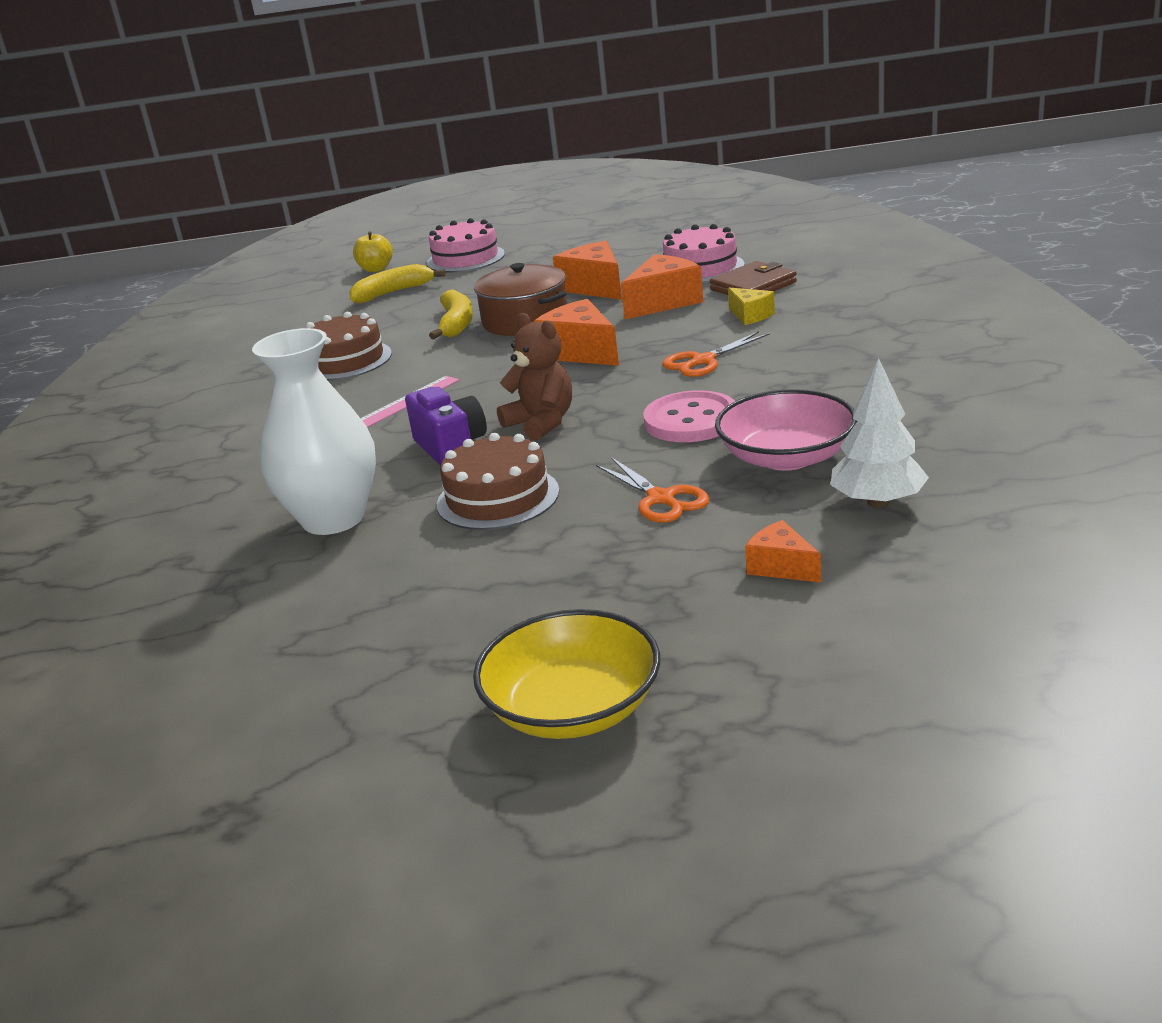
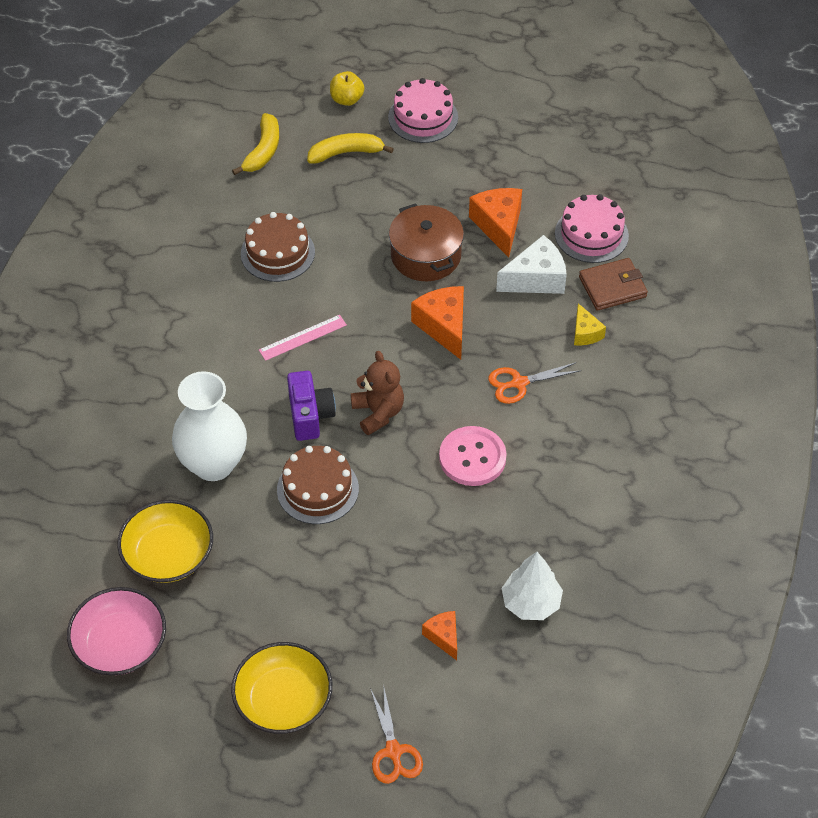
camera: 15 degrees right, 25 degrees up
(298, 615) = (168, 554): none -> yellow bowl
(456, 324) = (375, 234): yellow banana -> yellow banana (263, 151)
(661, 499) = (411, 538): orange scissors -> orange scissors (393, 751)
(663, 302) = (536, 279): orange cheese -> white cheese
(786, 457) = (507, 530): pink bowl -> pink bowl (120, 644)

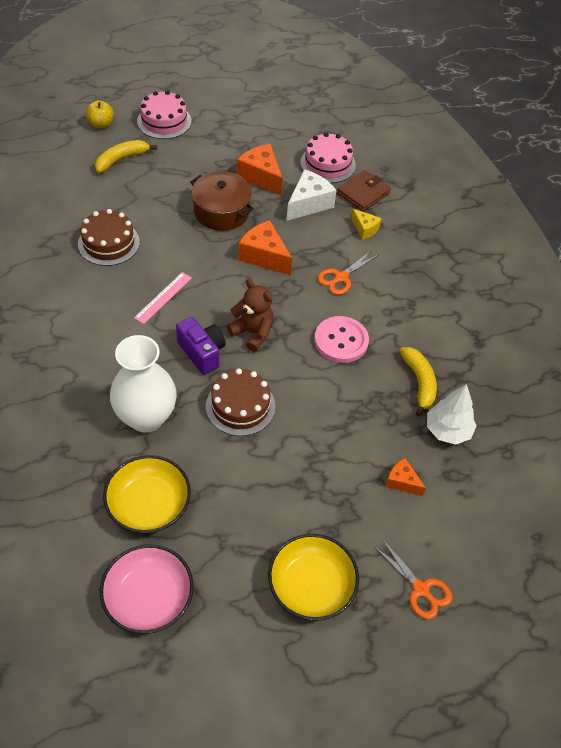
camera: 30 degrees left, 0 degrees up
(263, 151) = (56, 175): yellow banana -> yellow banana (419, 382)

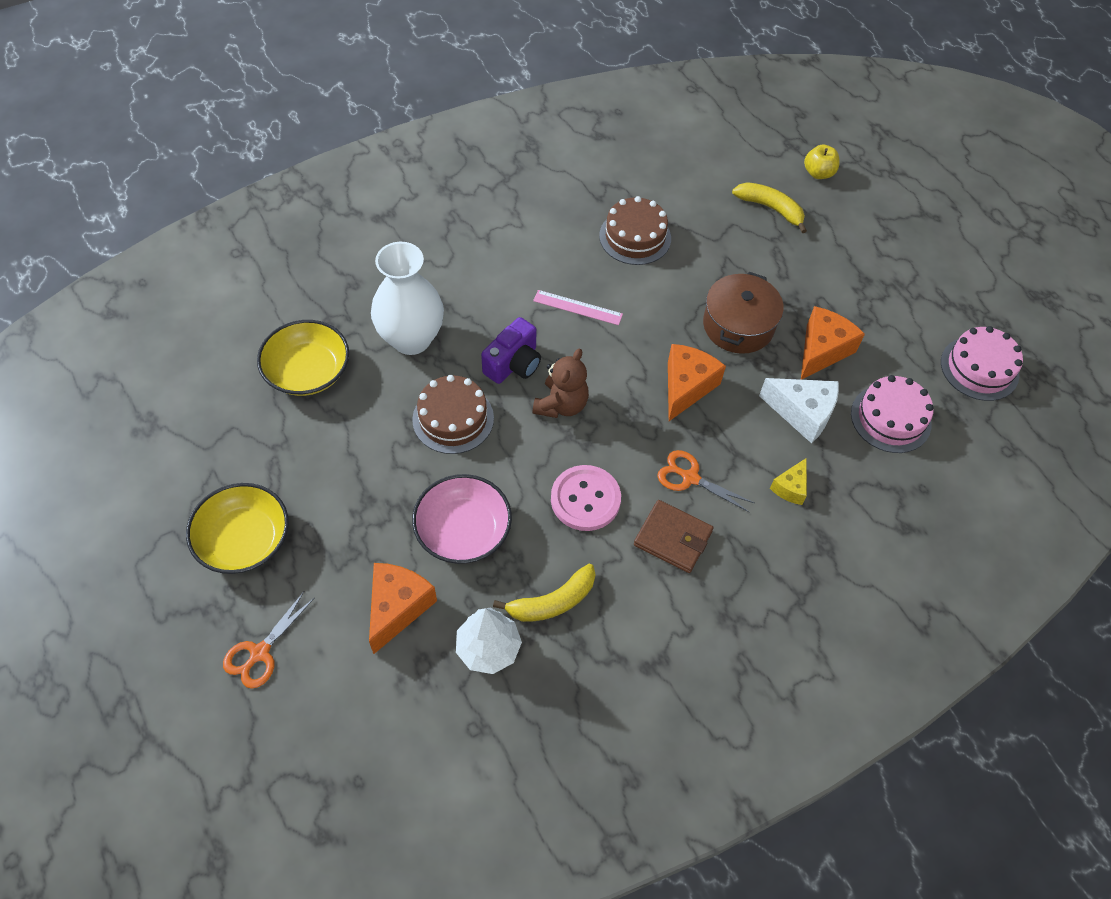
camera: 75 degrees right, 5 degrees up
(148, 597) = (206, 400): pink bowl -> pink bowl (463, 530)
(164, 121) = (861, 228): pink cake -> pink cake (979, 368)
(363, 193) = (858, 472): brown wallet -> brown wallet (673, 538)
(402, 482) = (397, 608): orange cheese -> orange cheese, size x1.73

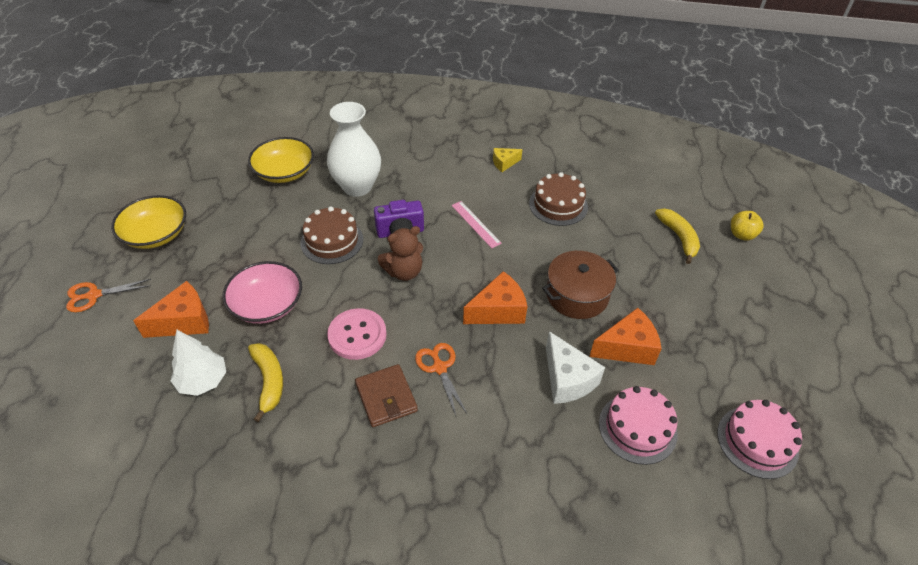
camera: 40 degrees right, 10 degrees down
(552, 602) = (269, 381): yellow banana -> yellow banana turned 120 degrees counterclockwise
(790, 487) = (505, 422): yellow cheese -> yellow cheese (504, 163)

